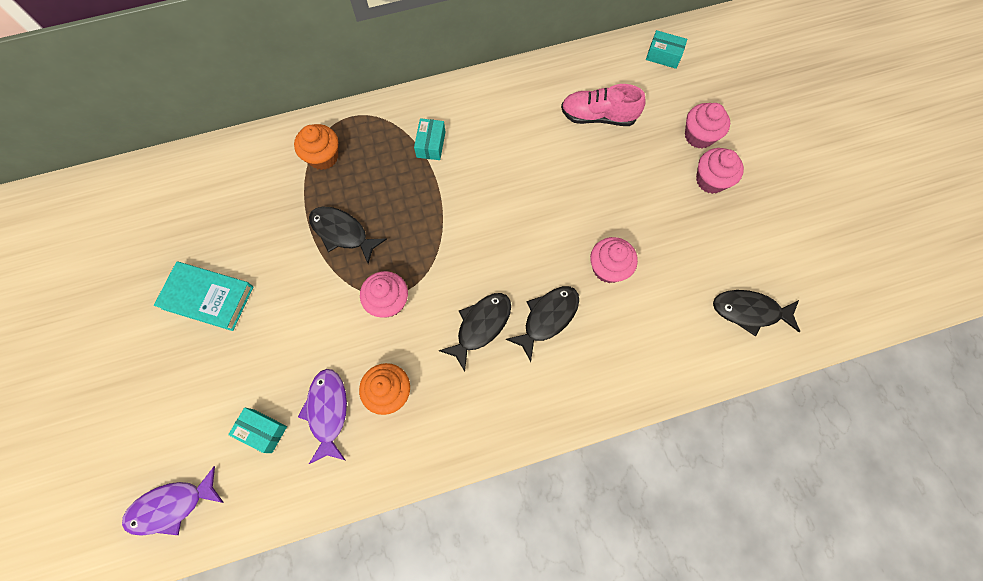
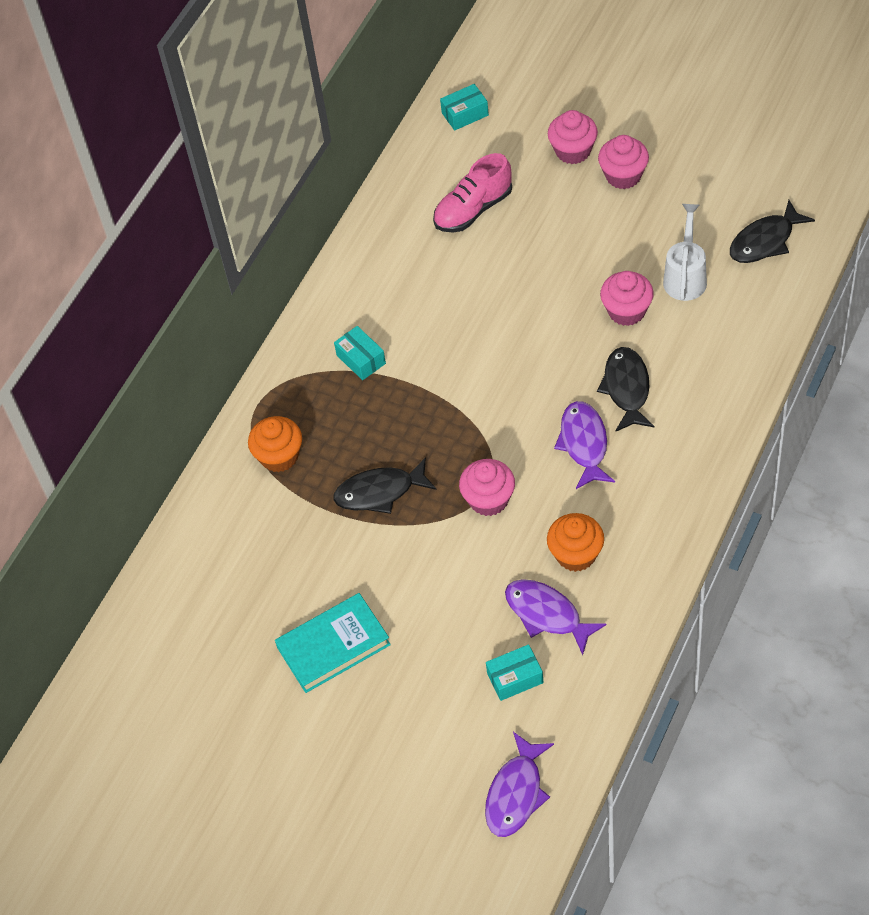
camera: 40 degrees left, 15 degrees down
(481, 326) = (584, 444): black fish -> purple fish
(670, 283) = (685, 276): none -> white watering can

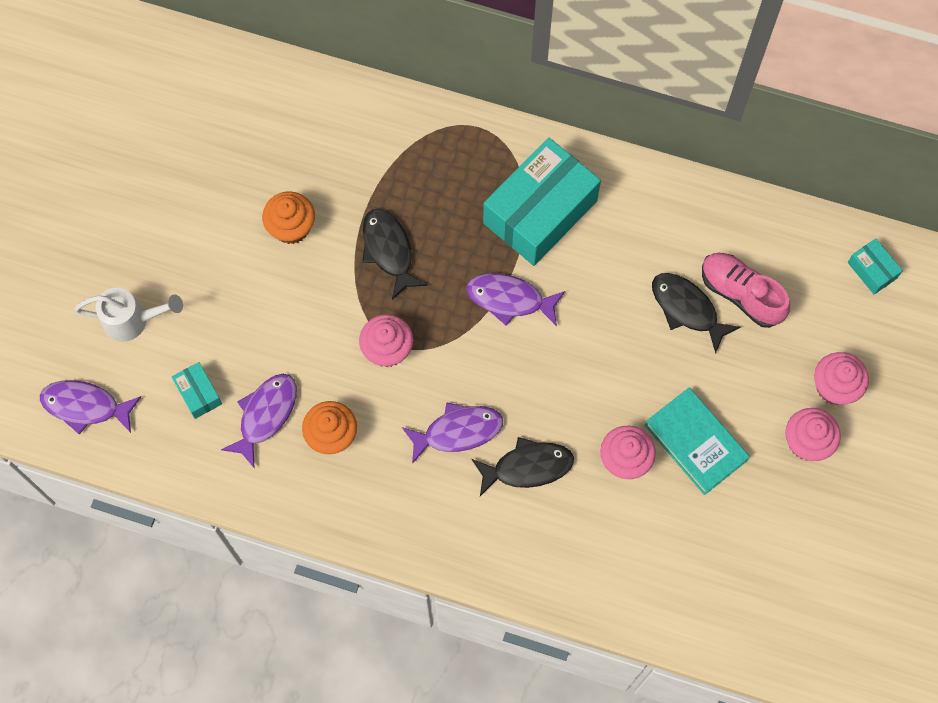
camera: 75 degrees right, 15 degrees up
(279, 456) = (422, 156): orange cupcake -> orange cupcake (291, 227)
(333, 646) = (224, 233): turquoise book -> turquoise book (696, 442)
(361, 359) = (540, 212): turquoise box -> turquoise box, size x2.30
(450, 391) = (510, 299): none -> purple fish
(685, 276) = (676, 516): white watering can -> white watering can (132, 320)
(765, 241) = (734, 597): black fish -> black fish (687, 309)

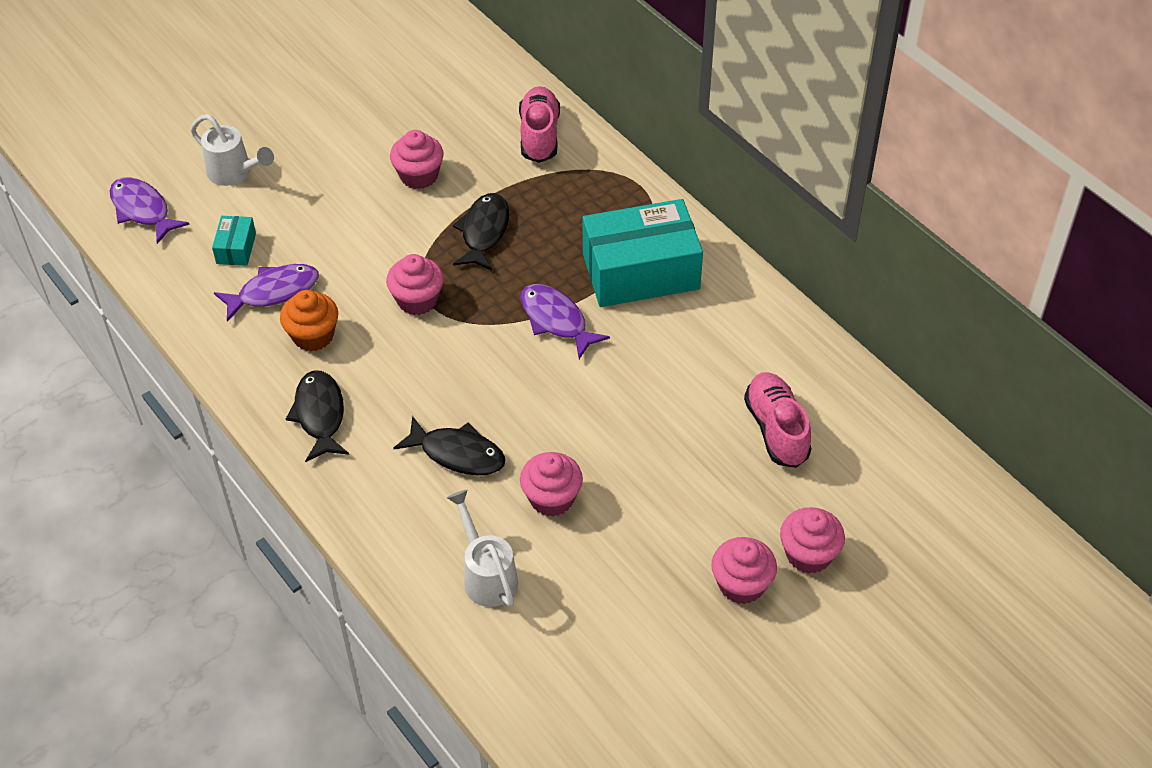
camera: 35 degrees right, 20 degrees down
(291, 227) = (419, 176): orange cupcake -> pink cupcake
(359, 125) = (539, 135): none -> pink shoe
(458, 432) = (421, 392): purple fish -> none
(627, 554) = (487, 575): none -> white watering can
(687, 309) = (714, 413): black fish -> black fish (320, 415)
(696, 442) = (631, 523): turquoise book -> none
(872, 270) = (926, 480): turquoise box -> none

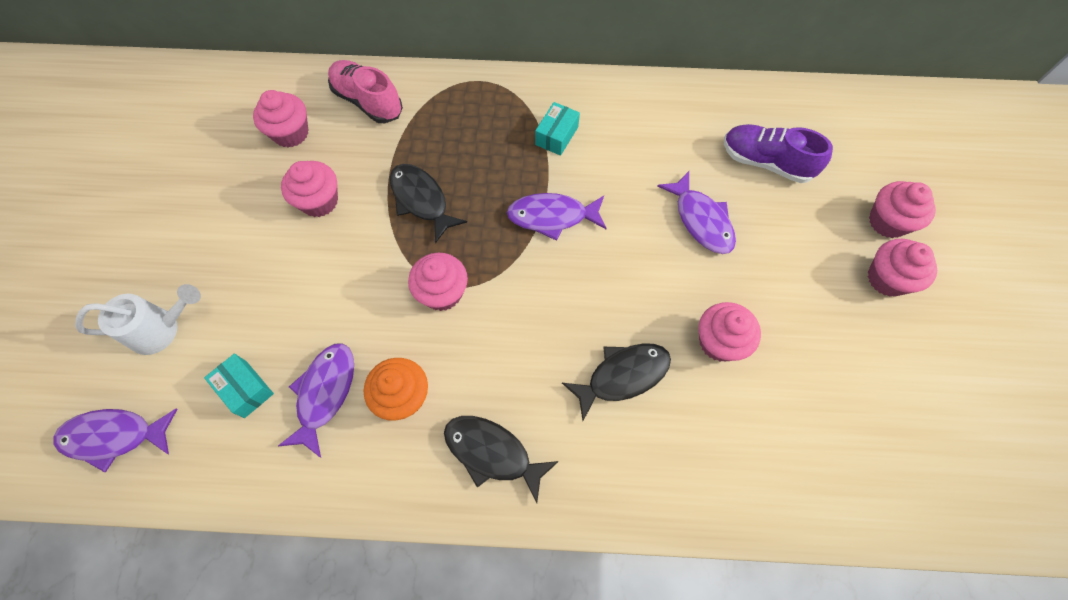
camera: 50 degrees left, 15 degrees up
(459, 115) = (291, 133): none -> pink cupcake
(487, 575) = (761, 443): white watering can -> none
(640, 271) = (556, 136): turquoise box -> turquoise box, size x0.43
(660, 419) = (701, 220): none -> purple fish
(776, 429) = (766, 162): pink shoe -> purple shoe

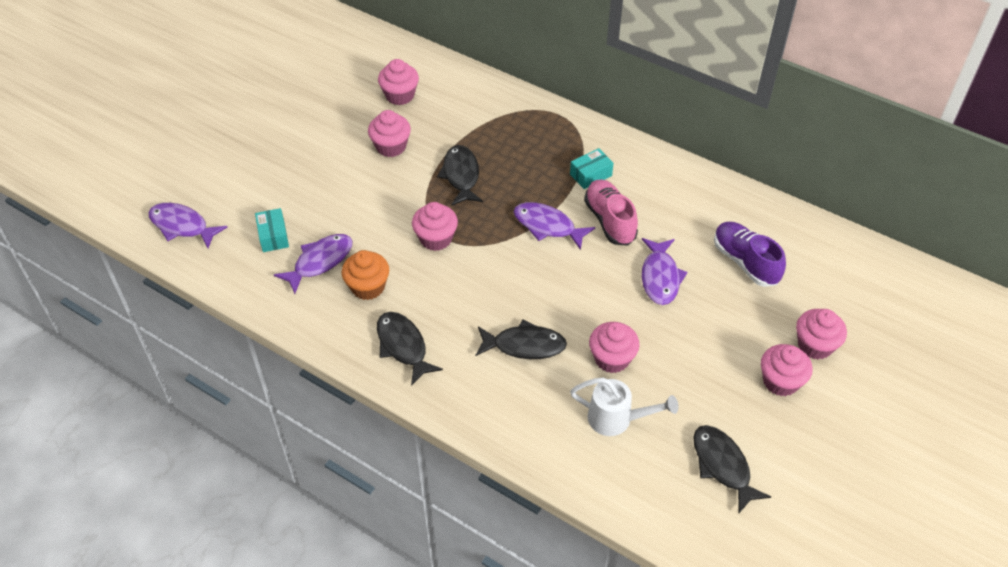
camera: 30 degrees right, 15 degrees down
(162, 329) = (244, 179): white watering can -> white watering can (616, 419)
(368, 101) = (467, 96): pink shoe -> pink shoe (610, 221)
(905, 408) = (722, 466): none -> black fish

